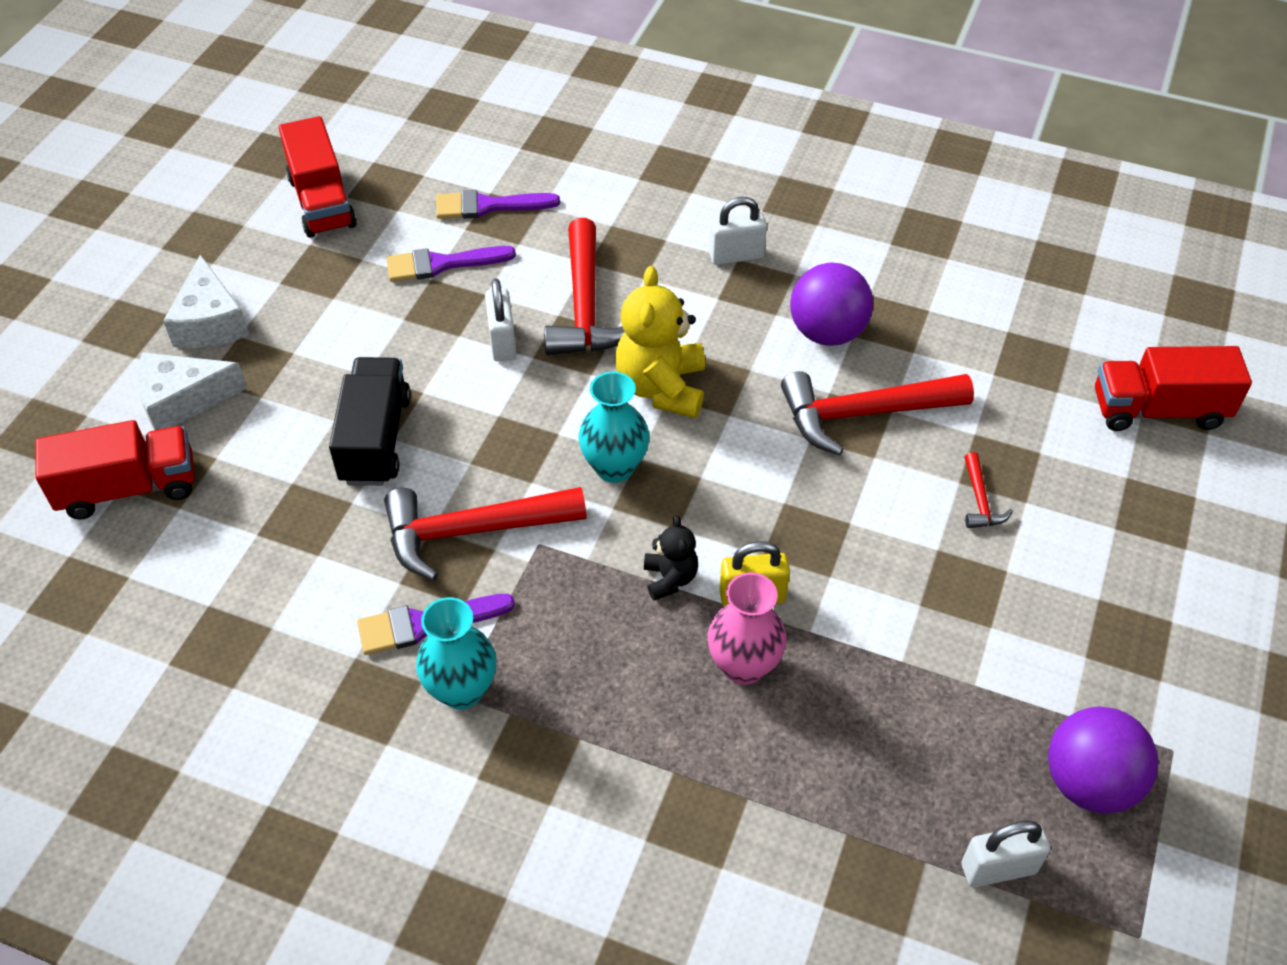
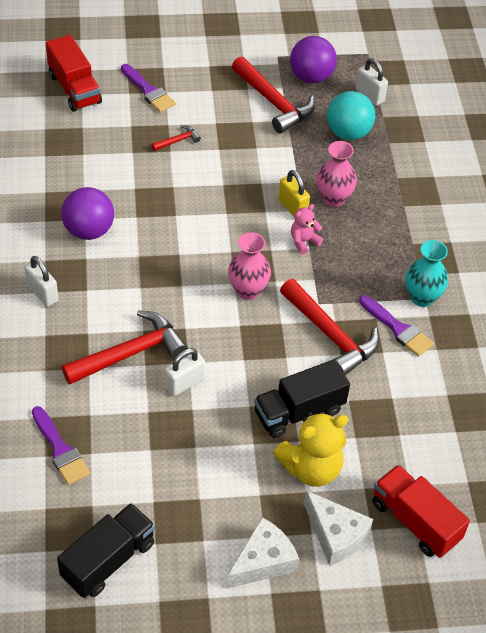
camera: 120 degrees left, 0 degrees up
(322, 202) = (108, 560): red truck -> black truck
(442, 264) = (133, 450): purple brush -> purple brush (148, 91)
(614, 467) = (248, 290): turquoise vase -> pink vase
(661, 388) = (176, 291): yellow teddy bear -> yellow teddy bear (311, 468)
(670, 578) = (303, 242): black teddy bear -> pink teddy bear
(864, 414) = (144, 198): red hammer -> red hammer (273, 102)
(901, 771) = (348, 133): none -> turquoise ball

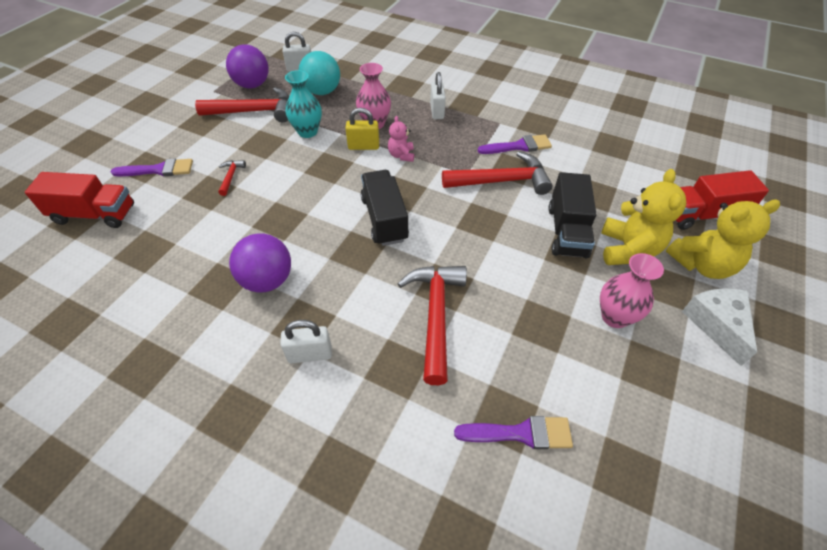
camera: 55 degrees left, 0 degrees up
(108, 560) = (682, 453): black truck -> black truck (384, 219)
(184, 383) = (495, 291): white padlock -> white padlock (437, 111)
(248, 290) = (424, 206): pink vase -> pink vase (614, 317)
(336, 535) = (701, 265): white cheese -> yellow teddy bear
(422, 297) = (498, 124): turquoise vase -> turquoise vase (307, 132)

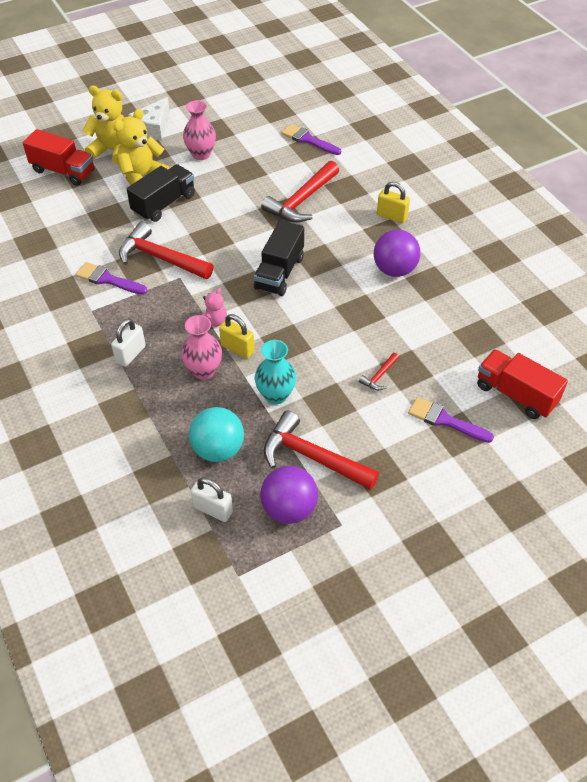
camera: 145 degrees left, 0 degrees up
(310, 354) = (392, 216): white padlock -> yellow padlock

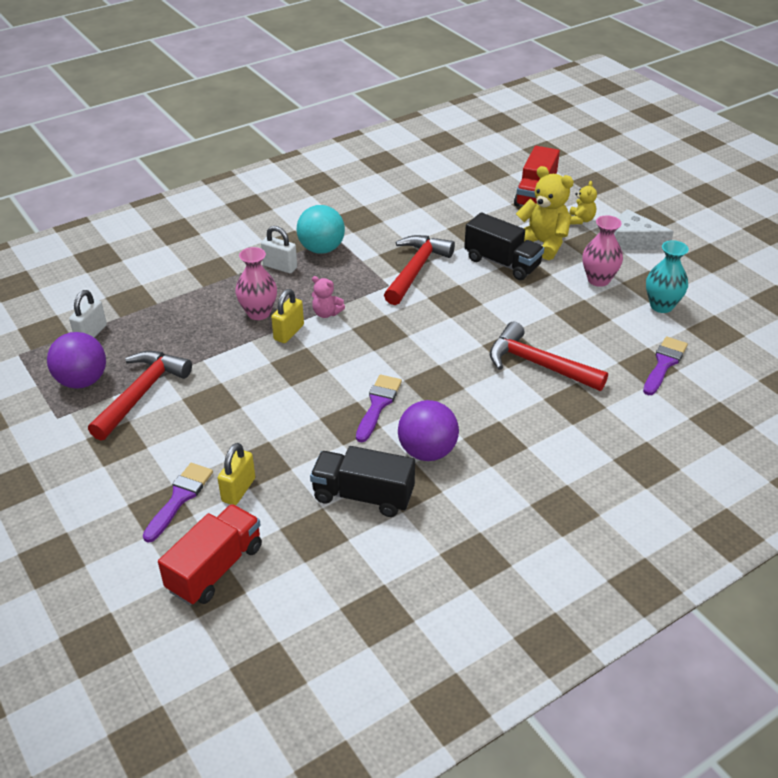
camera: 85 degrees right, 10 degrees down
(108, 279) = (379, 241): purple brush -> purple brush (378, 405)
(113, 151) = (580, 220): yellow teddy bear -> yellow teddy bear, size x0.54
(218, 449) = (159, 331): turquoise ball -> turquoise ball (321, 249)
(275, 395) = (224, 363): turquoise vase -> turquoise vase (661, 306)
(279, 273) = (406, 354): black truck -> black truck (363, 496)
(379, 376) = (249, 441): red hammer -> none
(392, 216) = (530, 447): yellow padlock -> yellow padlock (238, 490)

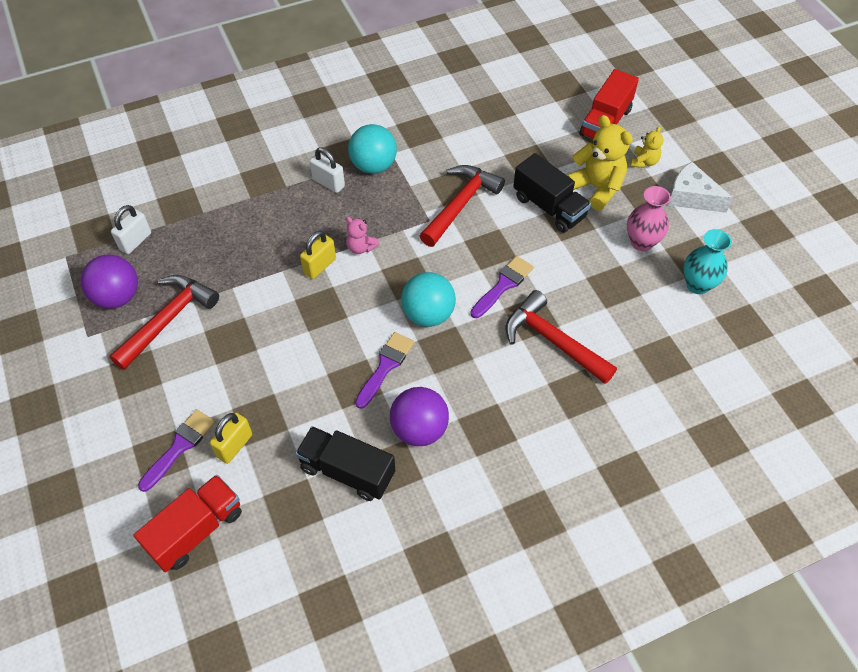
camera: 10 degrees right, 15 degrees up
(258, 313) = (296, 238): pink vase -> none
(409, 358) = (428, 314): none -> turquoise ball
(664, 364) = (680, 358): purple brush -> purple brush (503, 285)

